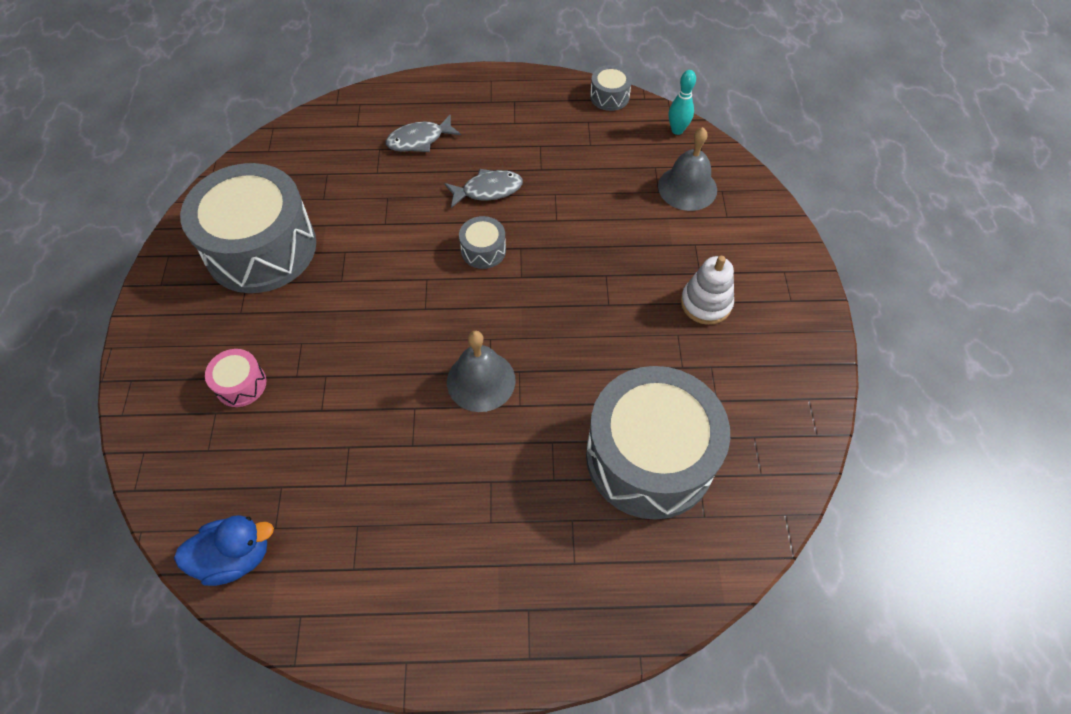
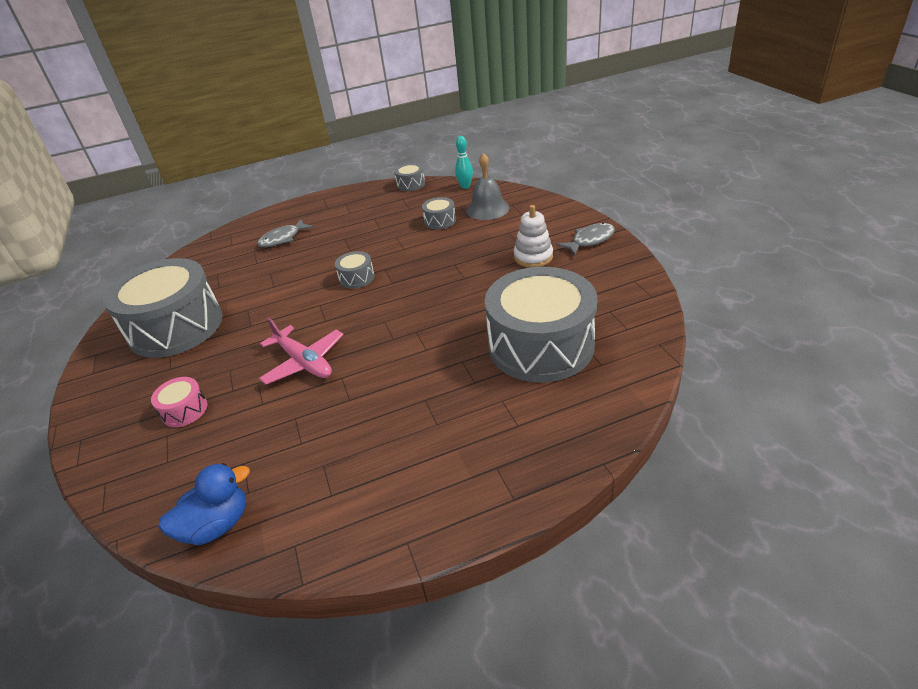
camera: 15 degrees left, 20 degrees down
(382, 367) = (304, 362): none -> pink plane
(481, 381) = (388, 345): grey bell -> none
(488, 190) = (346, 248): grey fish -> grey fish (590, 240)
(619, 186) = (440, 221): none -> grey drum

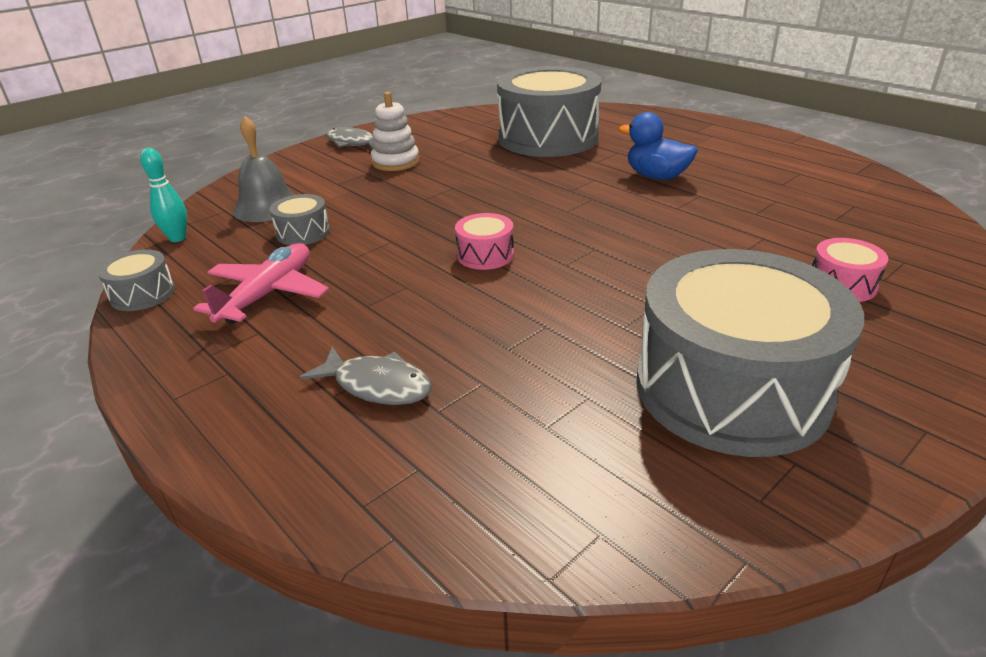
camera: 115 degrees left, 5 degrees down
(217, 525) = (899, 206): blue duck -> blue duck (656, 176)
(304, 362) = (680, 235): pink plane -> pink plane (268, 293)
(357, 278) = (485, 255): grey drum -> pink drum

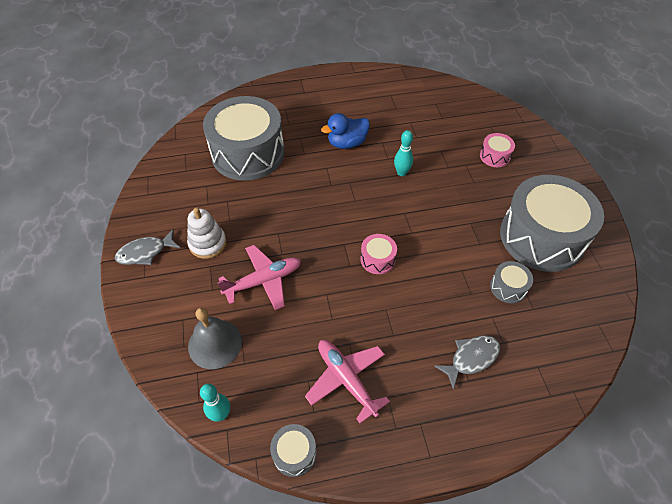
camera: 60 degrees left, 20 degrees up
(303, 233) = (276, 335): grey drum -> grey drum (508, 287)
(374, 202) = (264, 281): none -> pink plane
(666, 224) = (401, 173): none -> turquoise bowling pin

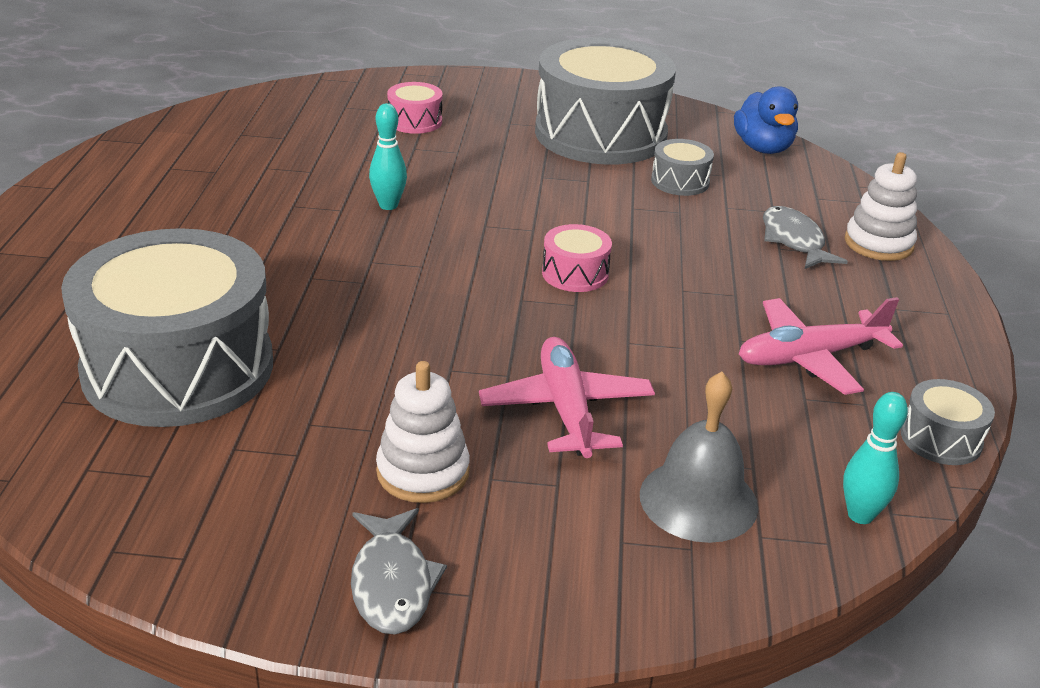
camera: 75 degrees left, 20 degrees down
(347, 143) = (262, 241): blue duck -> blue duck (763, 148)
(496, 409) = (878, 243): none -> white stacking toy

